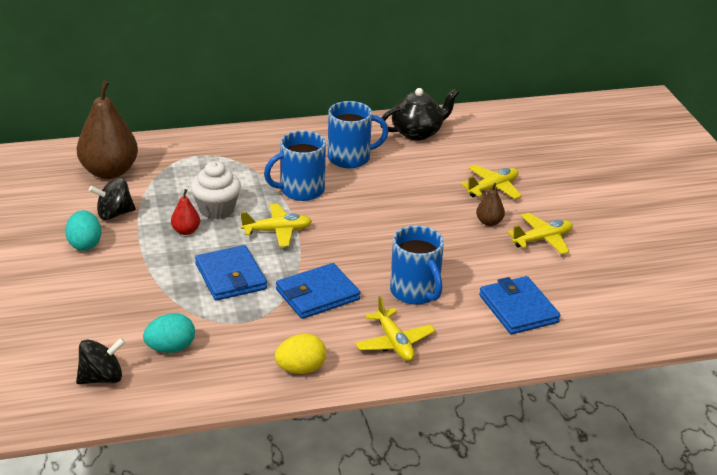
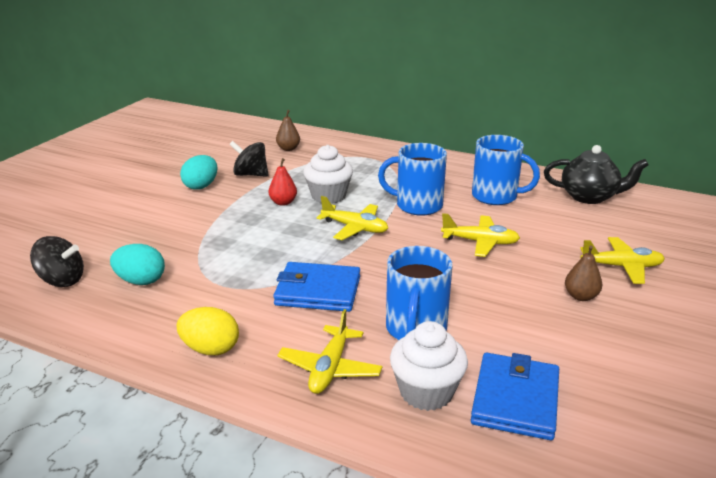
camera: 40 degrees right, 5 degrees down
(109, 172) = (288, 149): brown pear -> brown pear, size x0.45
(230, 276) = (267, 247): blue wallet -> none
(466, 328) = (426, 392): none -> white cupcake
(542, 240) = (630, 338): yellow plane -> yellow plane (480, 242)

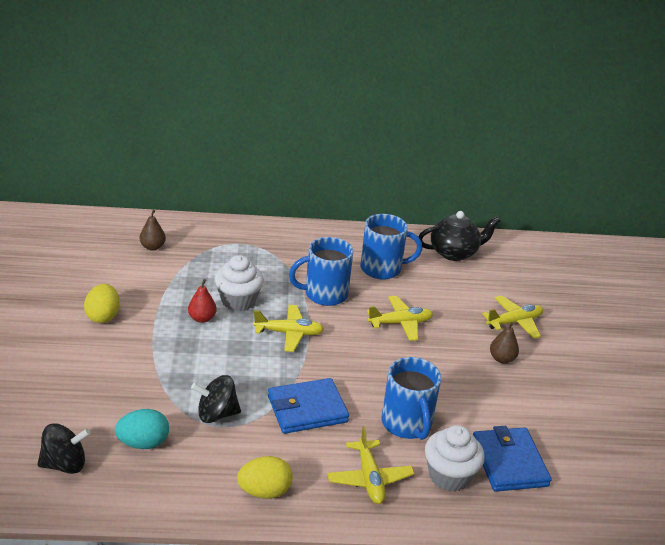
camera: 30 degrees left, 5 degrees up
(201, 186) = (103, 316): turquoise egg -> yellow egg
(250, 174) = (141, 290): black spinning top -> black spinning top (216, 414)

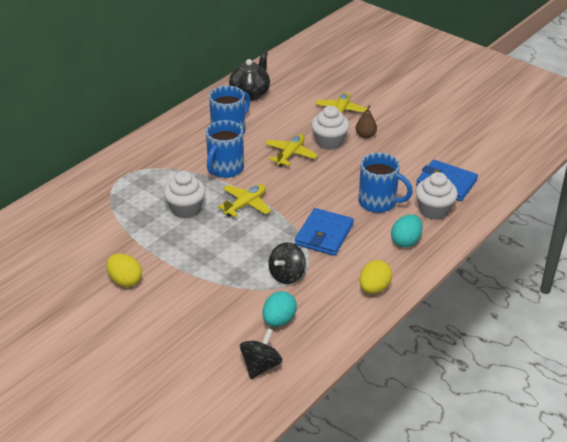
camera: 45 degrees left, 5 degrees up
(152, 247) = (72, 219): brown pear -> none
(202, 318) = (185, 235): red pear -> none
(369, 478) = (406, 241): yellow plane -> turquoise egg
(455, 339) = (329, 142): none -> white cupcake

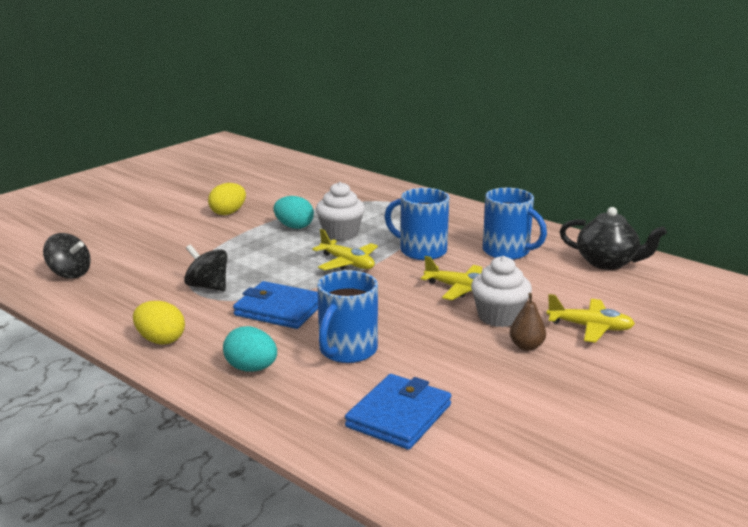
camera: 90 degrees right, 15 degrees down
(279, 320) = (133, 282): turquoise egg -> turquoise egg (294, 227)
(434, 210) = (323, 398): white cupcake -> none

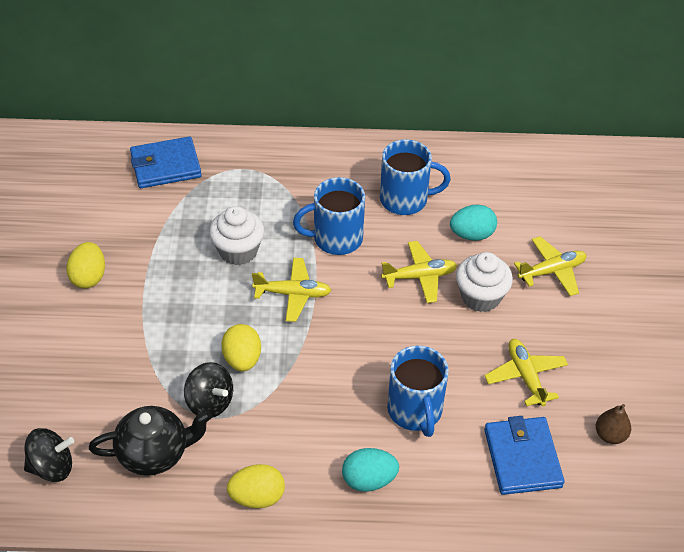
camera: 40 degrees left, 25 degrees up
(208, 286) = (210, 402): black spinning top -> black spinning top turned 135 degrees counterclockwise
(262, 277) = (242, 359): none -> yellow egg
(279, 309) = (307, 394): blue wallet -> blue wallet (166, 166)
(294, 227) = (182, 264): turquoise egg -> turquoise egg (472, 235)
(475, 372) = (525, 376): none -> yellow plane
(526, 346) = (531, 322): brown pear -> brown pear (610, 435)
(607, 263) = (492, 173): black teapot -> black teapot (154, 453)

